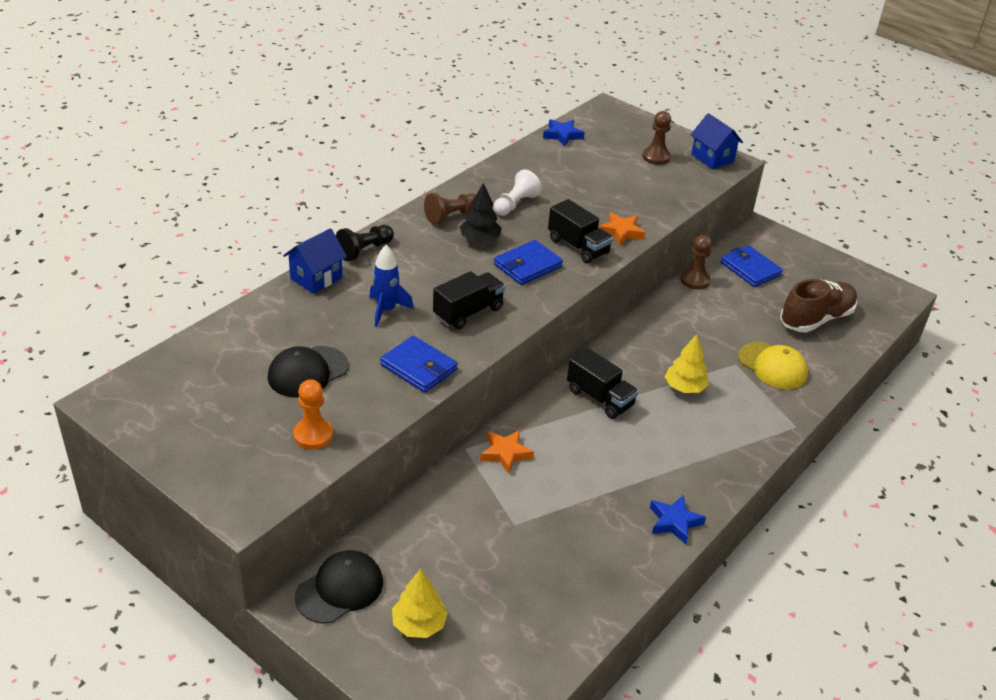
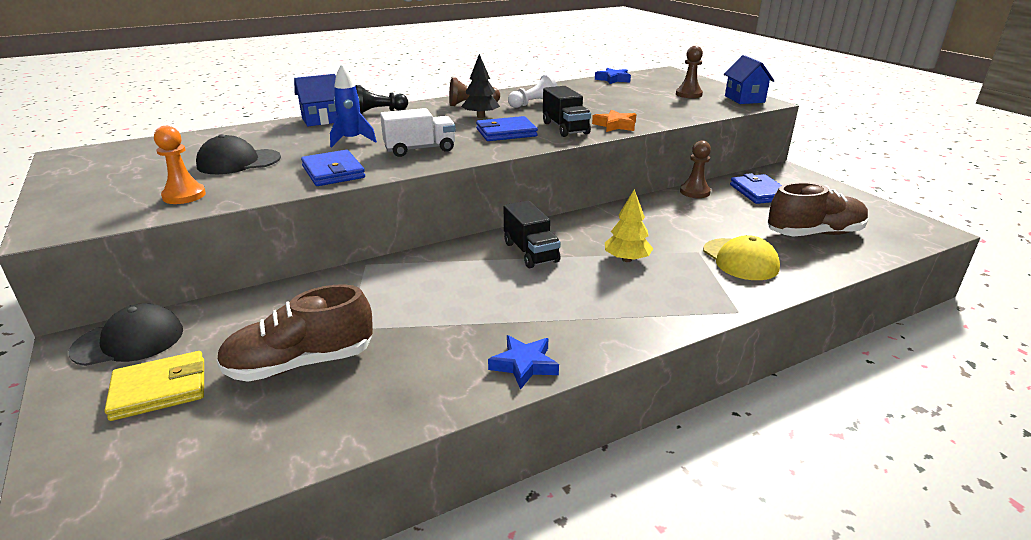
camera: 25 degrees right, 10 degrees down
(419, 624) = (160, 389): yellow tree -> yellow wallet
(468, 312) = (420, 149): black truck -> white truck
(505, 453) = (398, 274): orange star -> none
(507, 569) = (300, 363): none -> brown shoe

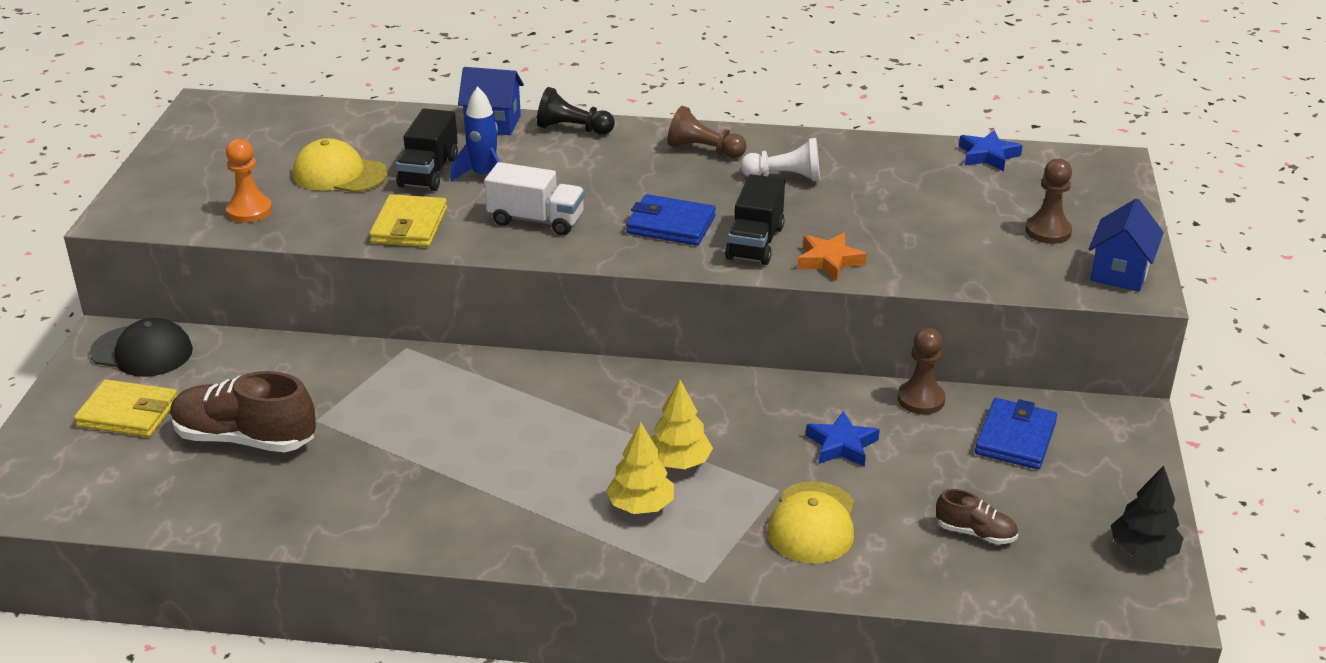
camera: 35 degrees right, 5 degrees up
(238, 162) = (339, 174): black cap -> yellow cap
(333, 172) = (409, 226): blue wallet -> yellow wallet
(481, 116) = (682, 181): black tree -> black tree (1143, 550)
(524, 365) = (418, 532): blue star -> blue star (841, 445)
(530, 252) = (586, 405): black truck -> black truck (429, 172)
(641, 288) = (641, 506): none -> yellow tree
(814, 234) = (975, 533): brown shoe -> brown shoe, size x0.51

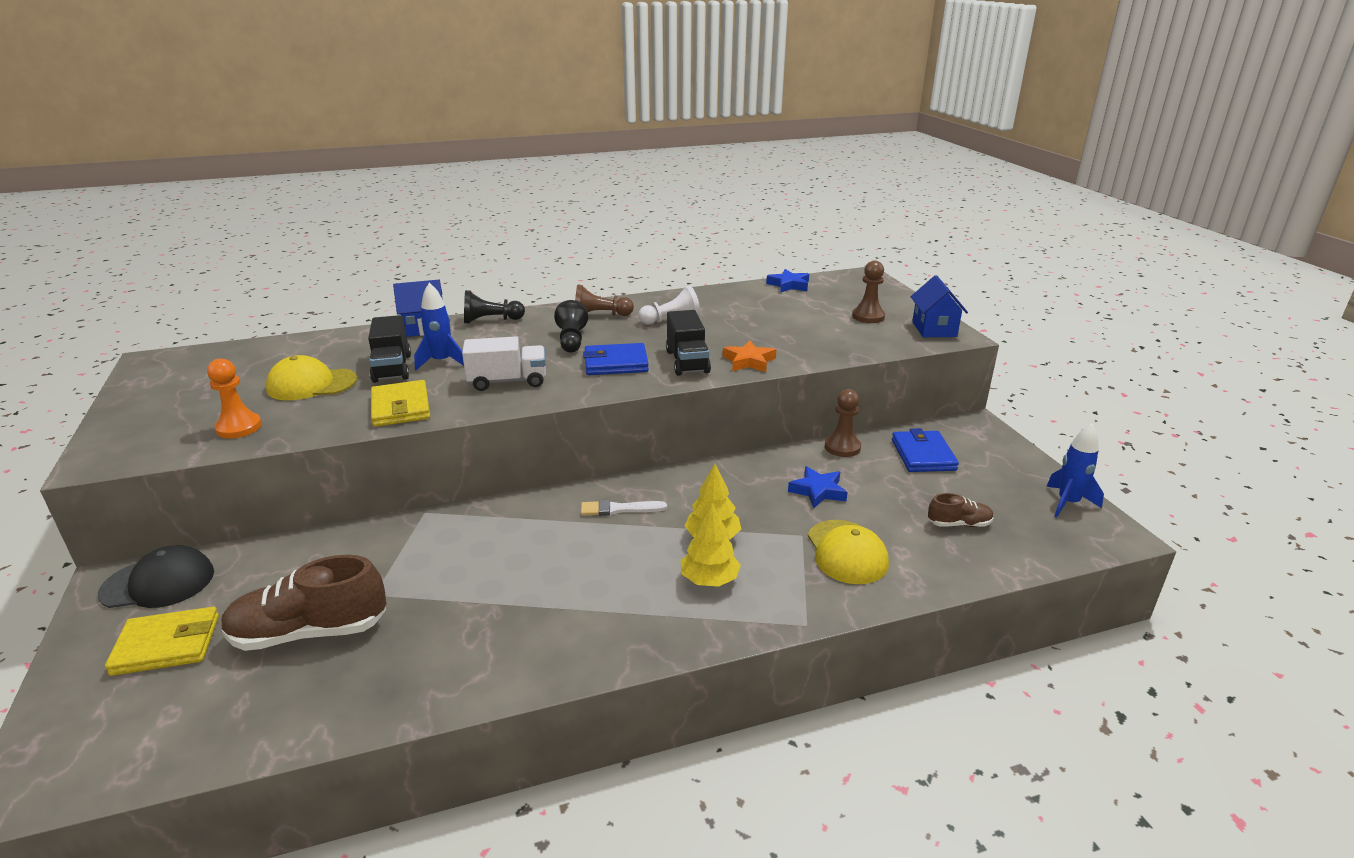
camera: 25 degrees left, 5 degrees down
(603, 401) = (619, 509): none -> white brush
(644, 180) = (572, 340): none -> black pawn
(1143, 550) = (1067, 503): black tree -> blue rocket

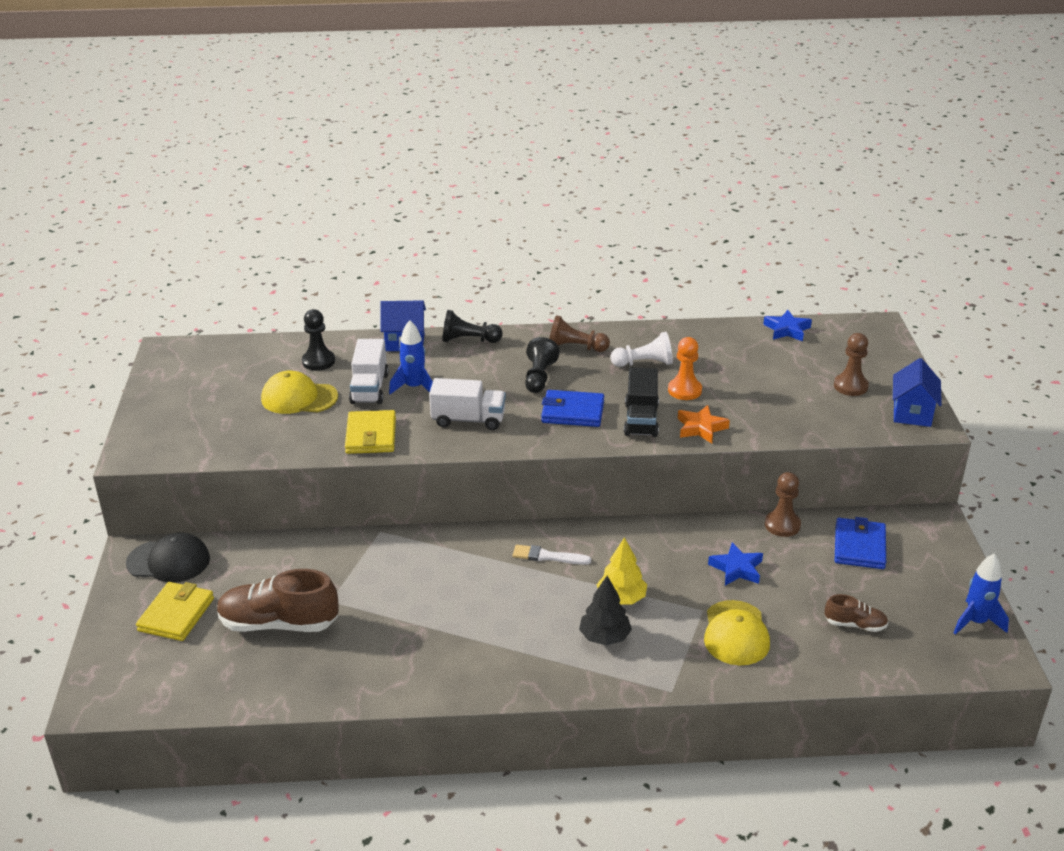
camera: 15 degrees right, 5 degrees up
(167, 645) = (176, 614): yellow wallet -> yellow wallet turned 75 degrees counterclockwise
(239, 427) = (238, 437): orange pawn -> orange pawn (684, 390)
(331, 352) = (318, 361): none -> black pawn
(392, 368) = (369, 388): black truck -> white truck
(709, 580) = (604, 637): yellow tree -> black tree

